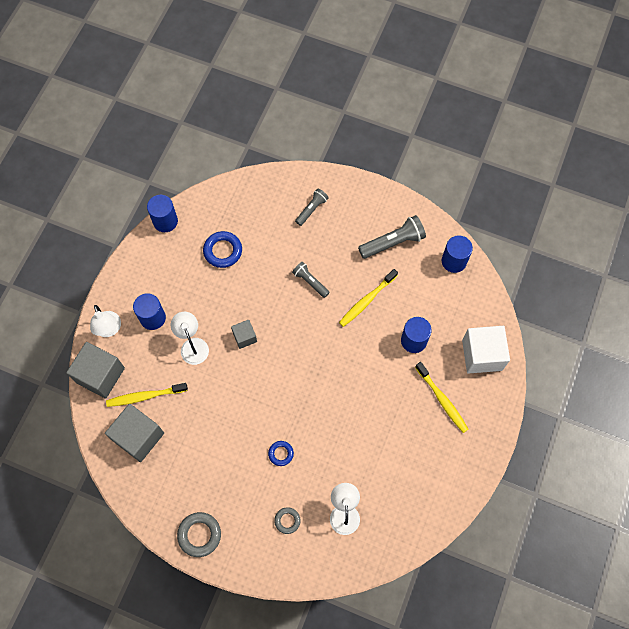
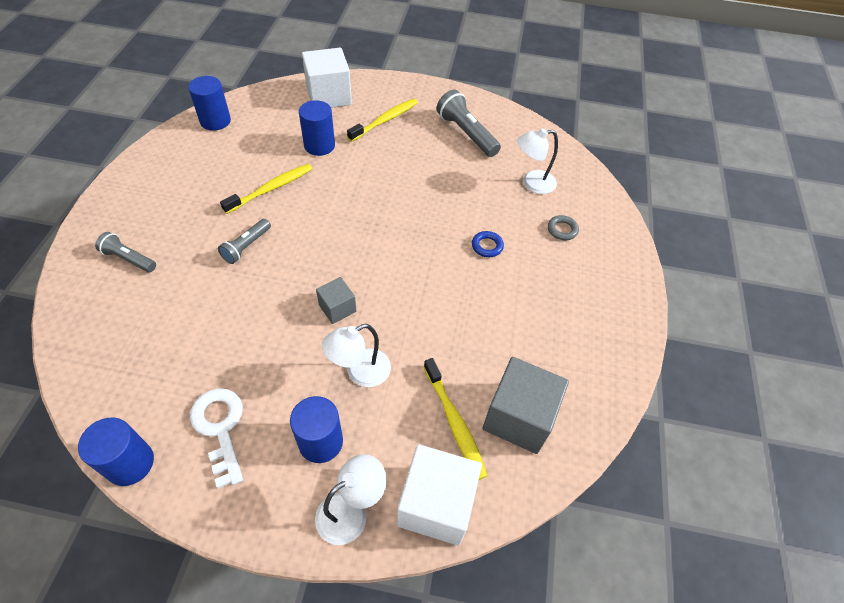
camera: 105 degrees left, 15 degrees down
(100, 375) = (436, 504): grey cube -> white cube
(175, 265) = (220, 428): none -> white key
(199, 535) = (617, 313): grey ring -> none
(223, 251) = (195, 360): blue ring -> none
(367, 300) = (271, 189): yellow toothbrush -> yellow toothbrush turned 75 degrees counterclockwise
(393, 242) = (188, 172): grey flashlight -> grey flashlight (466, 134)

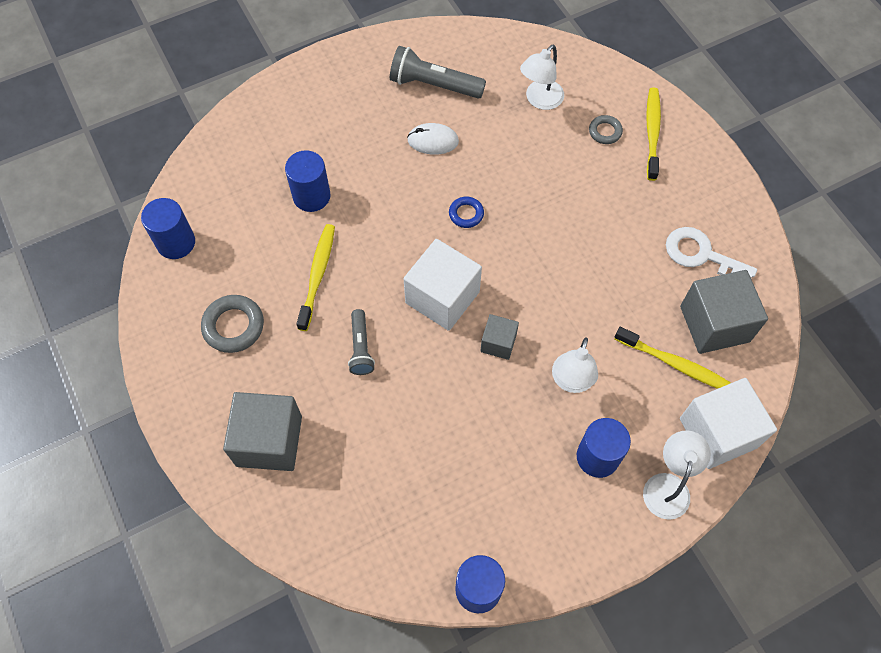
camera: 35 degrees left, 10 degrees up
(129, 259) = (269, 441): grey flashlight -> grey cube
(190, 183) = (233, 326): none -> grey ring
(220, 428) = (514, 509): white key -> white key (701, 255)
(329, 96) = (258, 132): white cube -> white cube (442, 297)
(385, 120) = (344, 123): yellow toothbrush -> yellow toothbrush (652, 132)
(431, 162) = (433, 141): none -> white mouse
(487, 246) = (560, 193): blue ring -> blue ring (466, 214)

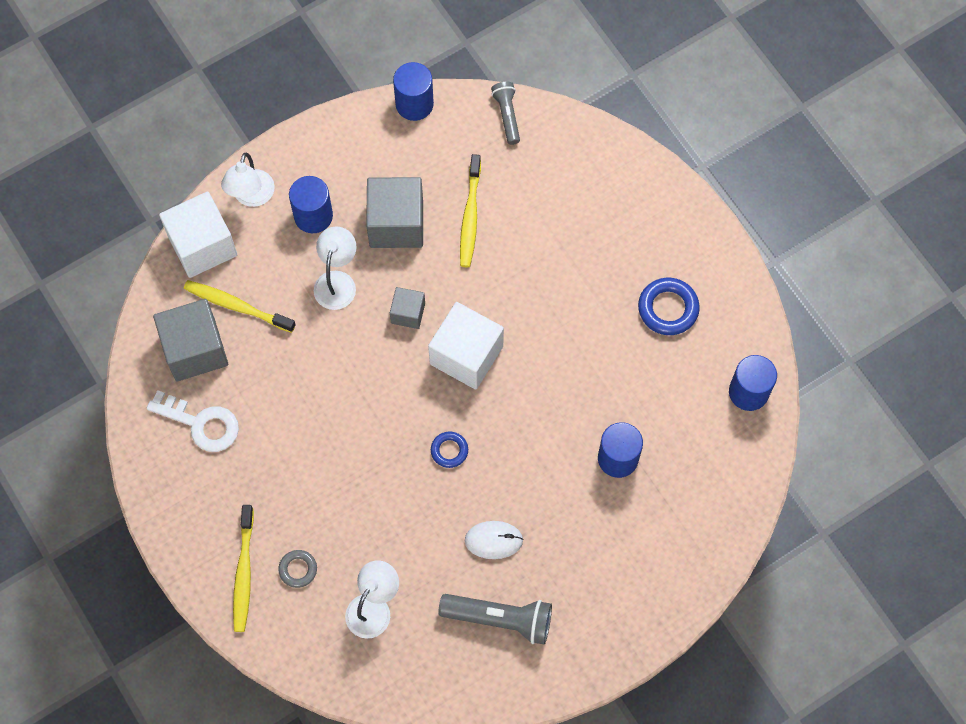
camera: 175 degrees right, 5 degrees up
(233, 326) = (668, 309): grey ring -> blue ring
(269, 441) = (611, 206): grey cube -> grey cube (396, 224)
(317, 275) = (595, 368): yellow toothbrush -> yellow toothbrush (470, 216)
(361, 348) = (540, 297): grey flashlight -> grey flashlight (507, 116)

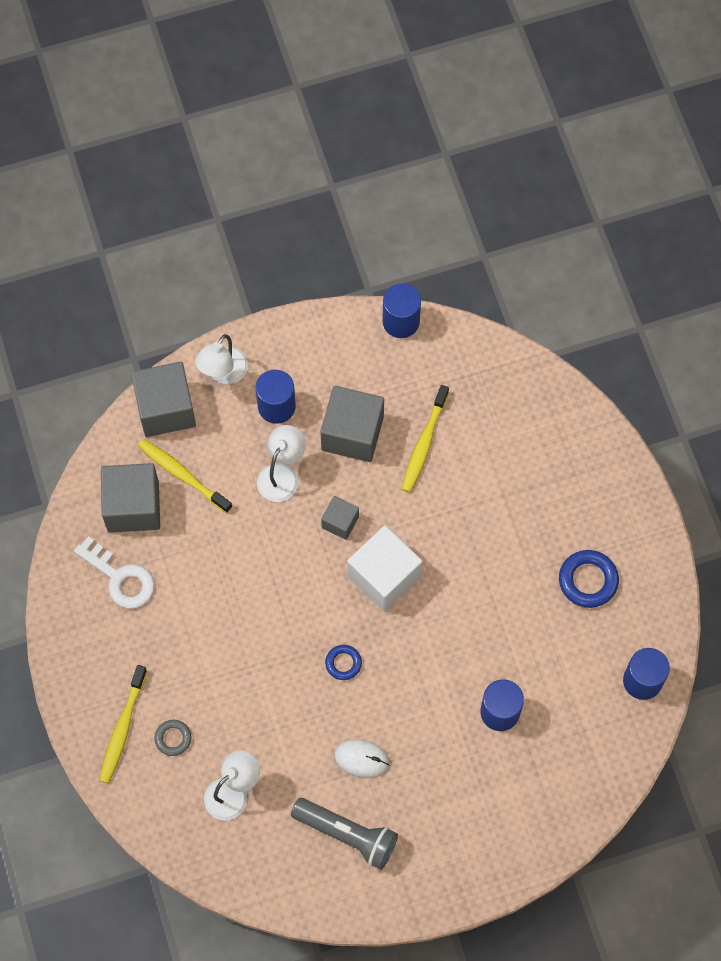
camera: 15 degrees right, 0 degrees up
(202, 245) = (166, 409): white cube -> grey cube
(507, 116) = (486, 354): grey flashlight -> none

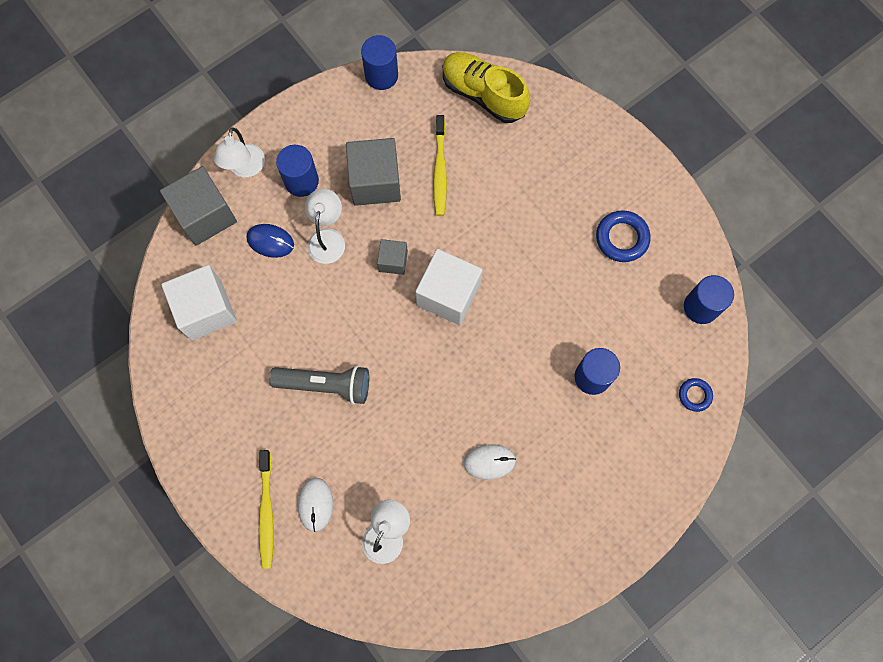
camera: 20 degrees left, 5 degrees up
(120, 578) = (217, 377): white key -> none
(133, 506) = (206, 310): grey cube -> white cube
(173, 738) = (315, 504): grey ring -> white mouse
(182, 475) = (240, 267): yellow toothbrush -> none
(222, 458) = (270, 241): none -> blue mouse
(343, 663) = (441, 383): blue ring -> blue ring (694, 395)
(347, 834) = (502, 534): grey flashlight -> grey flashlight (325, 385)
(501, 378) = (483, 94): none -> yellow shoe

